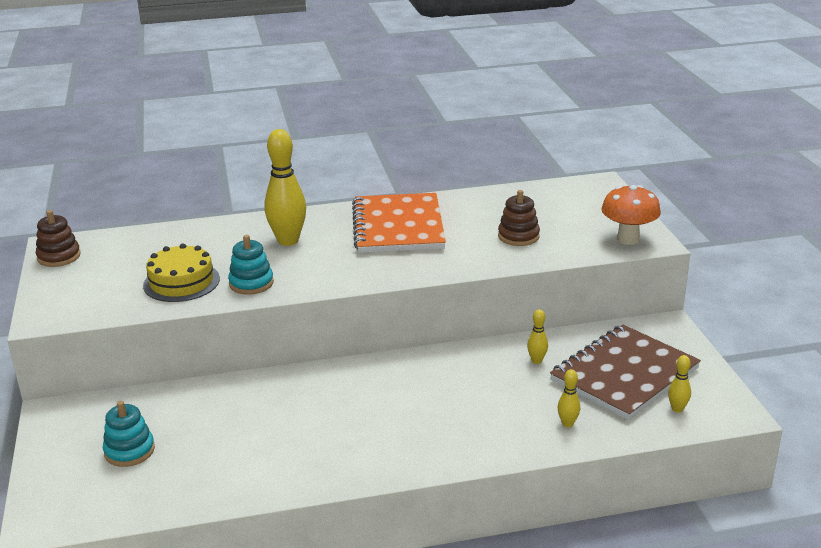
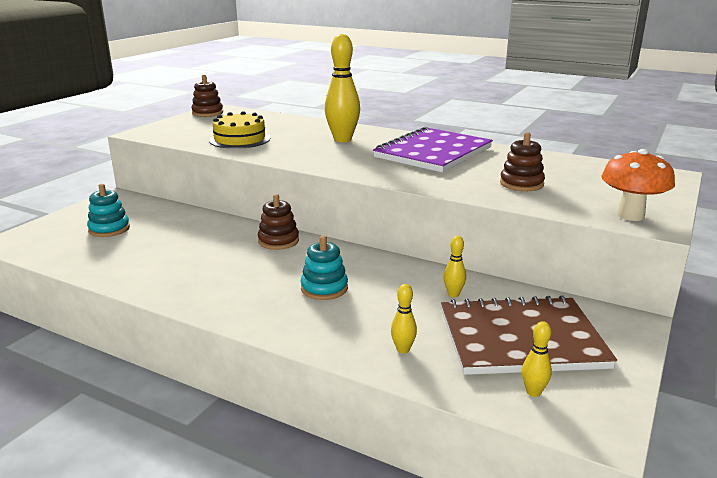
camera: 40 degrees right, 5 degrees down
(251, 283) = (275, 151): turquoise stacking toy -> turquoise stacking toy (324, 288)
(326, 380) = (278, 241): none -> brown stacking toy
(398, 226) = (433, 153): orange notebook -> purple notebook

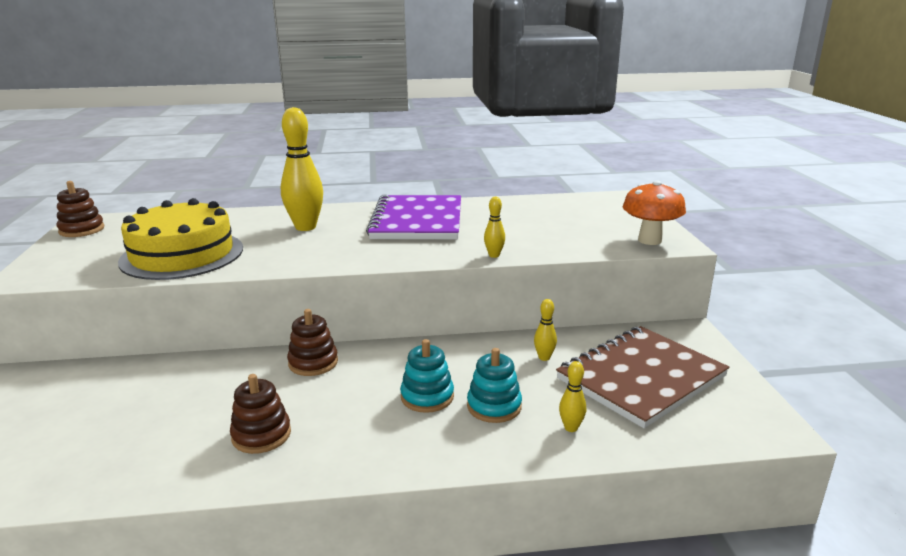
camera: 35 degrees left, 0 degrees up
(109, 229) = (67, 423): turquoise stacking toy -> turquoise stacking toy (494, 406)
(239, 139) = (182, 254): yellow cake -> yellow cake, size x1.51
(521, 184) = (535, 233): brown stacking toy -> brown stacking toy (261, 435)
(533, 392) = (703, 420): yellow bowling pin -> yellow bowling pin (494, 255)

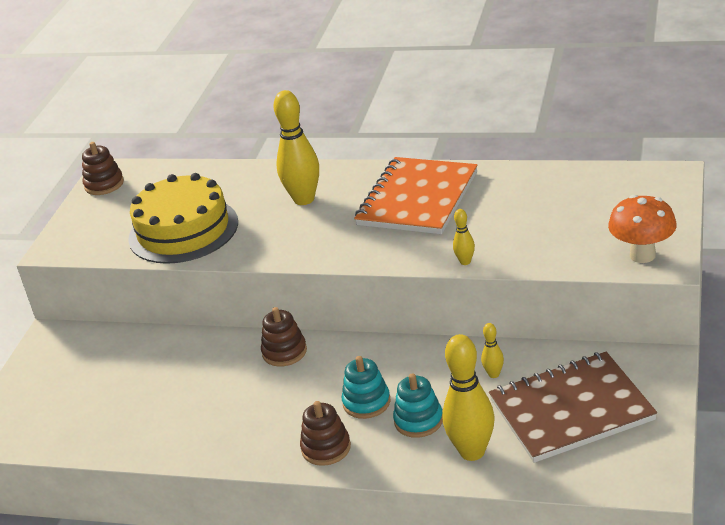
camera: 25 degrees right, 10 degrees up
(261, 435) = (222, 419): brown stacking toy -> brown stacking toy (326, 448)
(417, 221) = (418, 199): purple notebook -> orange notebook
(571, 428) = (472, 452): yellow bowling pin -> yellow bowling pin, size x2.14

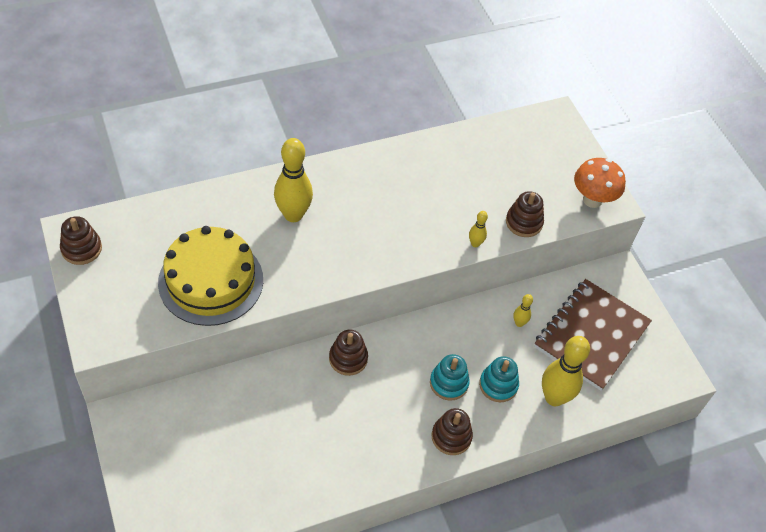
camera: 45 degrees left, 20 degrees up
(418, 199) = (389, 189): orange notebook -> none
(538, 256) = (524, 222): none -> brown stacking toy

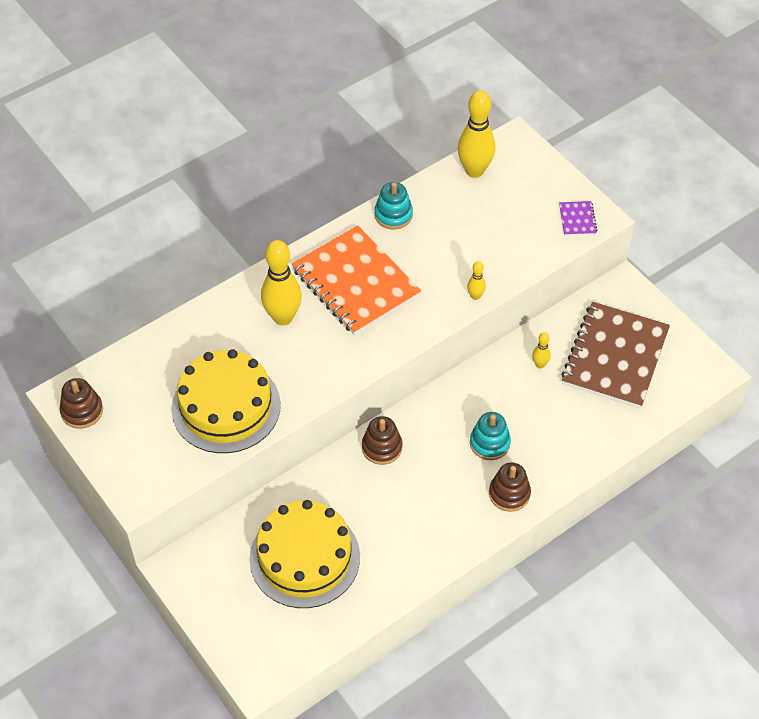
camera: 10 degrees left, 0 degrees up
(240, 442) = (304, 557): none -> yellow cake
(370, 202) = (356, 282): none -> orange notebook
(498, 385) = (538, 431): turquoise stacking toy -> turquoise stacking toy (393, 215)
(524, 222) = (516, 261): brown stacking toy -> none
(554, 397) = (597, 428): yellow bowling pin -> yellow bowling pin (474, 171)
(592, 200) = (577, 219): orange mushroom -> purple notebook

